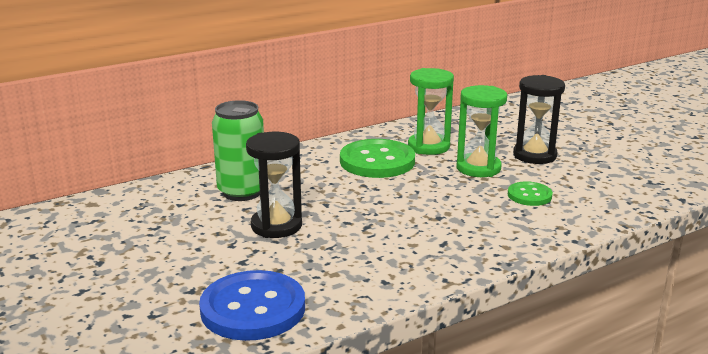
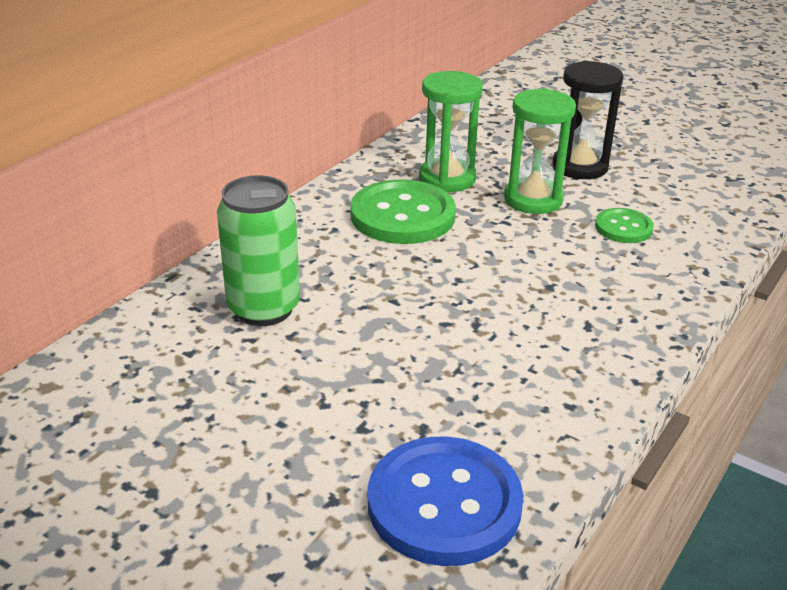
camera: 25 degrees left, 10 degrees up
(276, 226) = (359, 354): black hourglass -> none

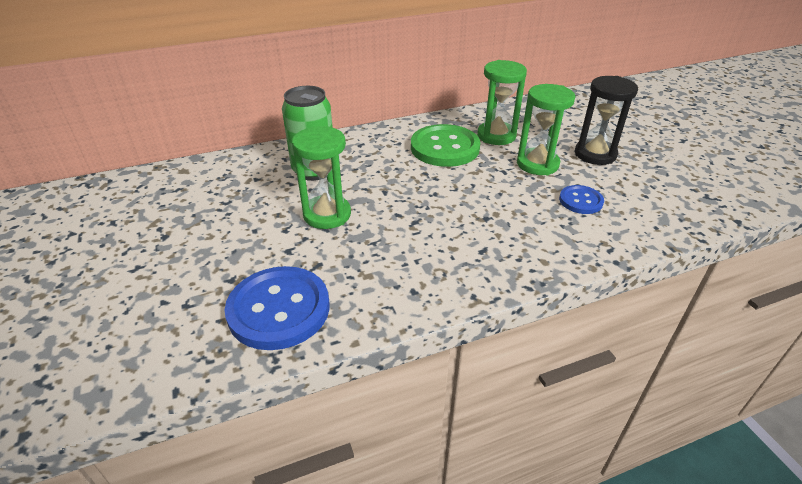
camera: 35 degrees right, 5 degrees up
(356, 360) = (327, 214): none -> green hourglass
(623, 228) = (580, 201): green button -> blue button

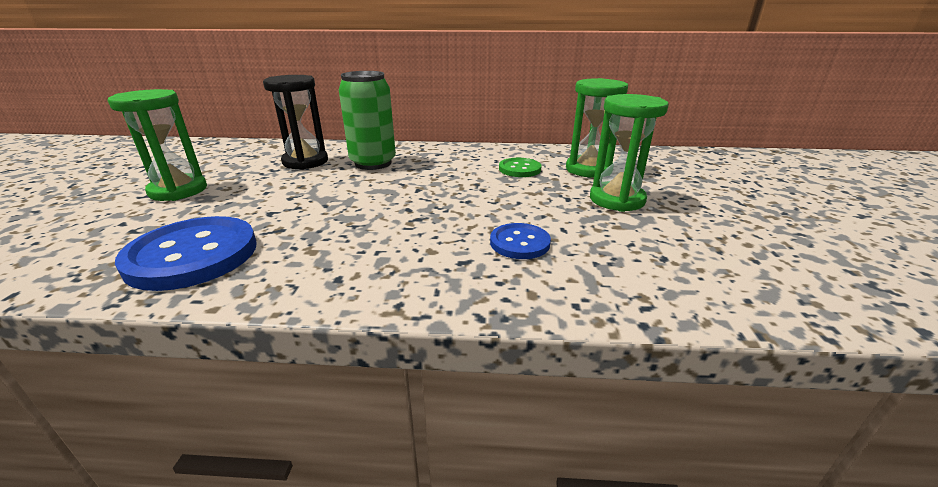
camera: 25 degrees right, 10 degrees down
(327, 214) = (341, 194): green hourglass -> green hourglass (178, 191)
(445, 148) = (519, 169): green button -> green button, size x0.53
(580, 201) = (645, 244): blue button -> blue button (519, 243)
(595, 154) = (706, 205): black hourglass -> black hourglass (305, 162)

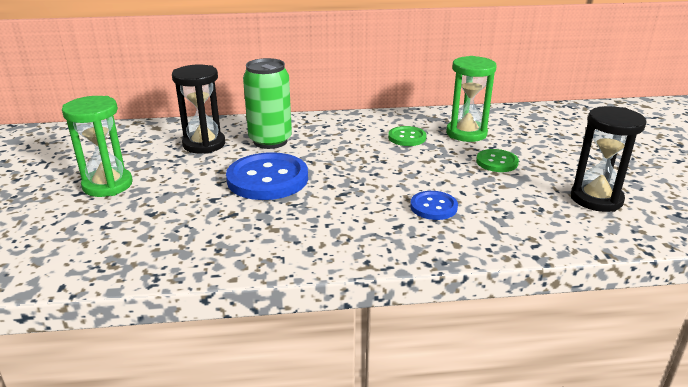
camera: 10 degrees left, 0 degrees up
(192, 255) = (180, 242): blue button -> blue button (267, 179)
(616, 200) = (497, 162): green hourglass -> green button
(744, 252) = (596, 199): none -> black hourglass

